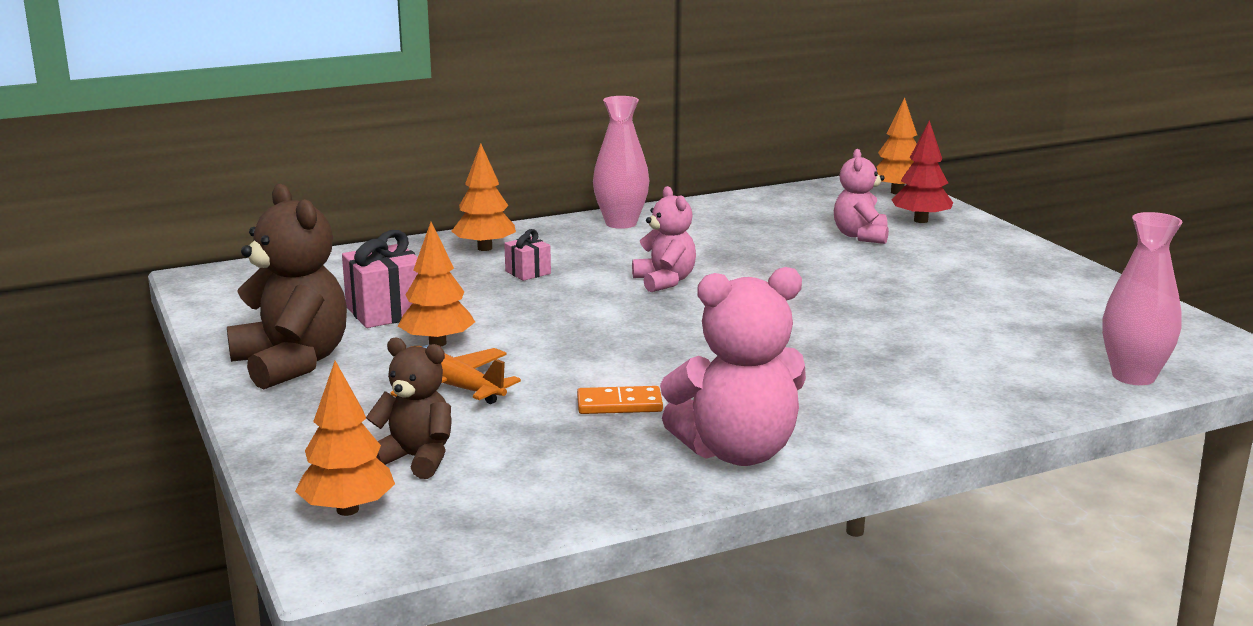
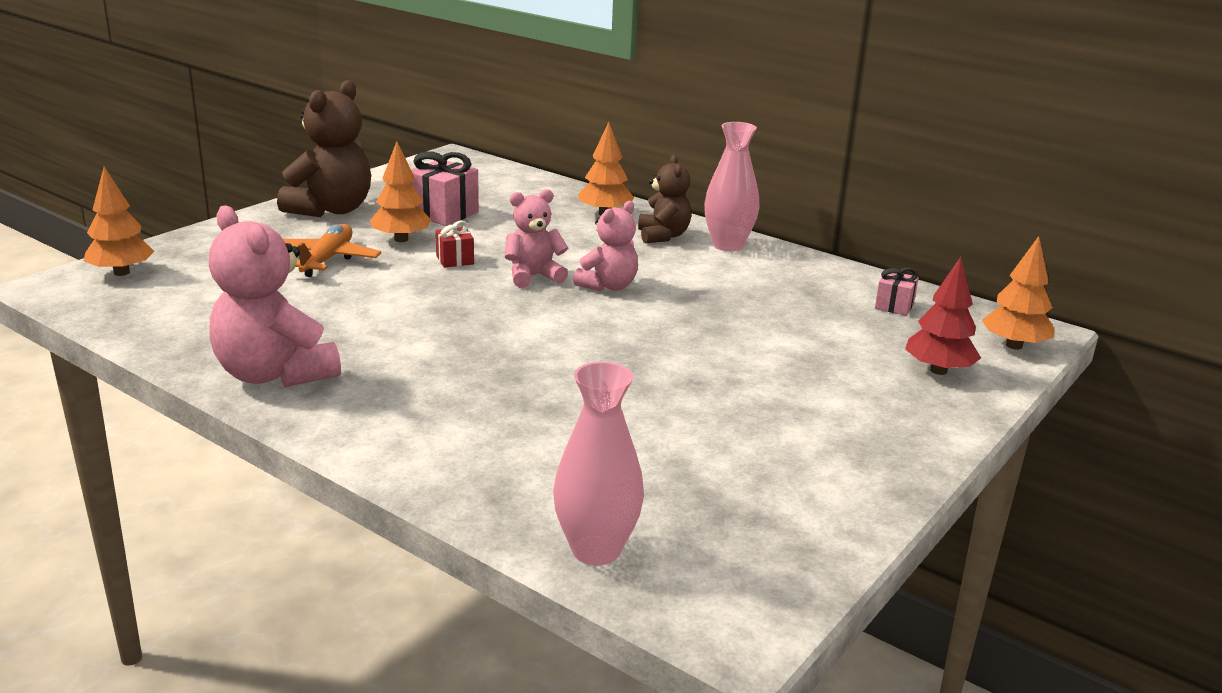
camera: 60 degrees right, 5 degrees up
(416, 459) = (204, 274): brown teddy bear -> brown teddy bear (663, 236)
(528, 272) = (570, 237): pink gift -> pink gift (894, 306)
(528, 329) = (455, 260): none -> red gift
(619, 404) = (336, 317): orange domino -> none
(860, 236) = (841, 347): pink teddy bear -> pink teddy bear (533, 276)

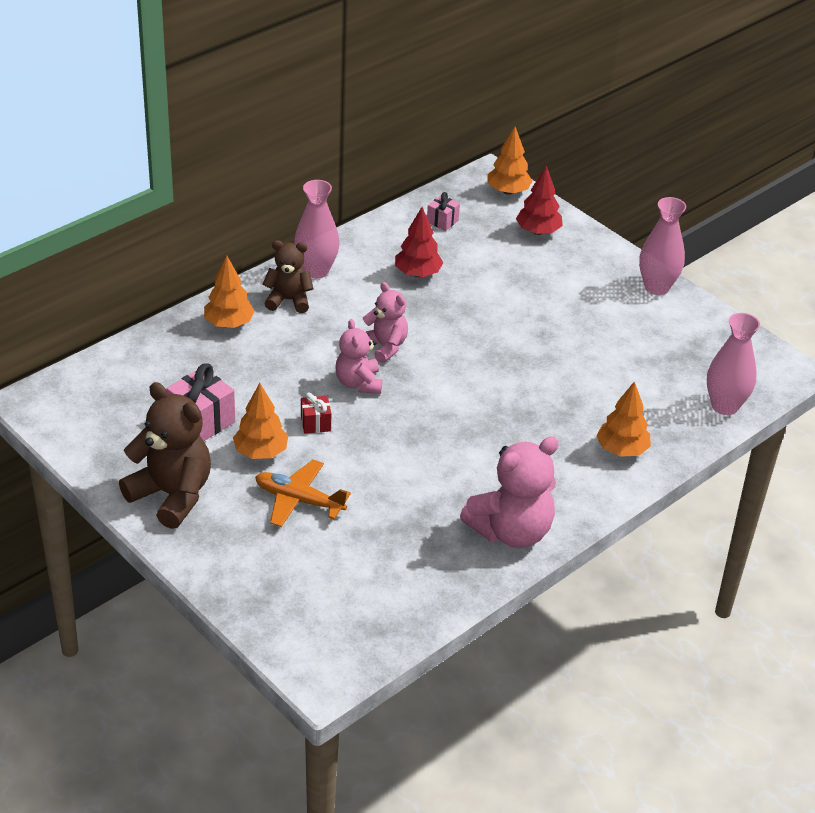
camera: 80 degrees left, 15 degrees up
(121, 272) = (301, 634): orange tree -> orange tree (621, 450)
(767, 297) = (418, 273): none -> red tree
(885, 475) = (656, 287): none -> pink vase

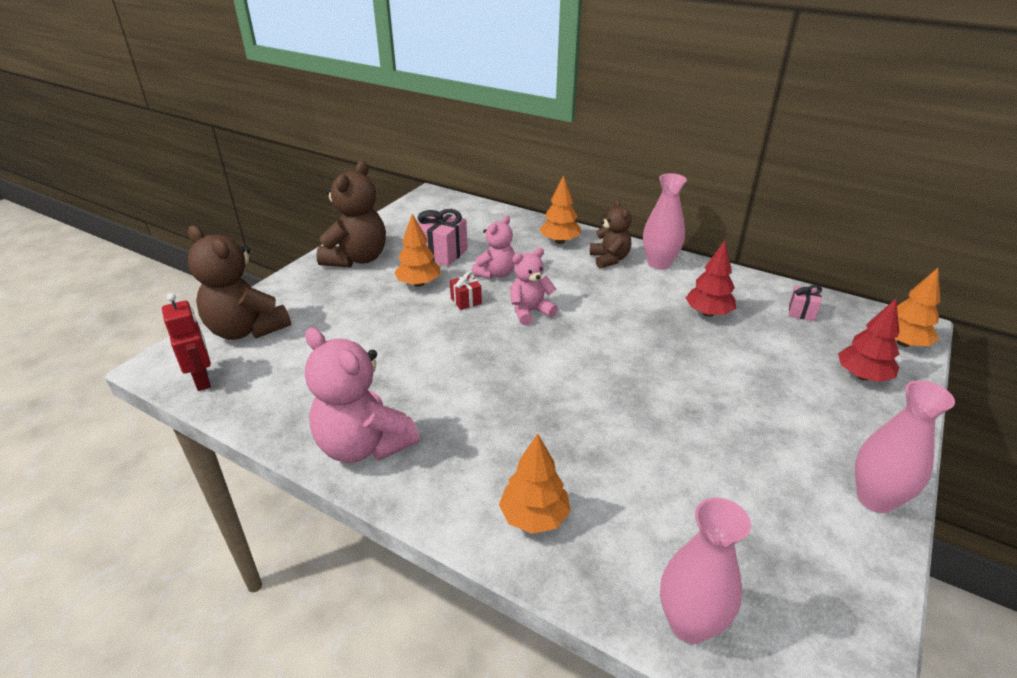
camera: 75 degrees right, 5 degrees down
(286, 603) = (246, 329): none -> brown teddy bear
(299, 500) = (369, 312): orange plane -> none
(368, 641) = (203, 380): none -> red robot
(384, 346) = (589, 315): pink teddy bear -> pink teddy bear (495, 274)

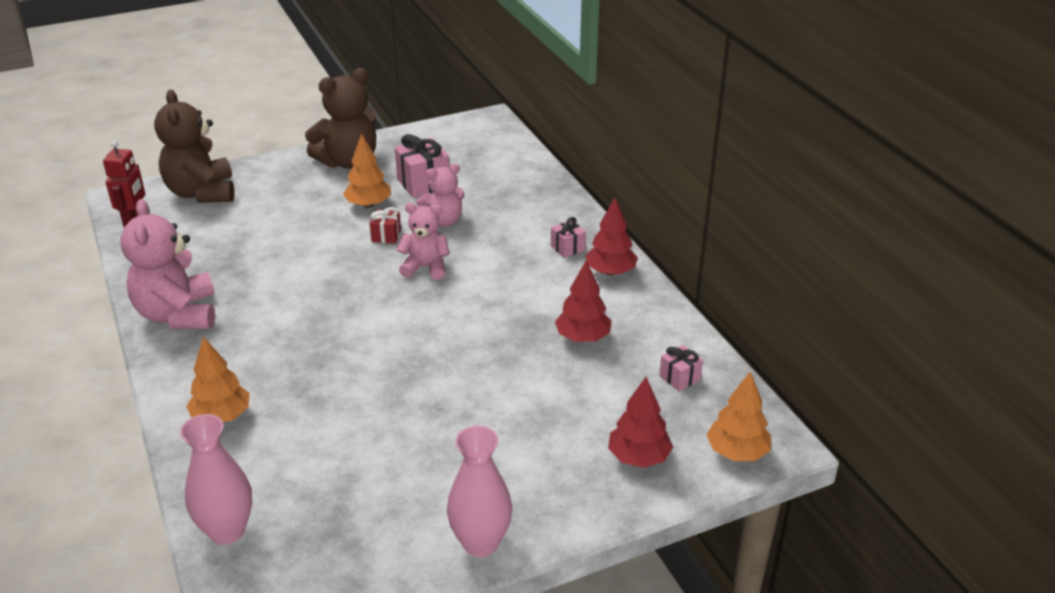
camera: 35 degrees right, 0 degrees up
(559, 241) = (545, 212): orange tree -> none
(609, 259) = (567, 248): brown teddy bear -> pink gift
(659, 263) = (610, 272): pink vase -> red tree

